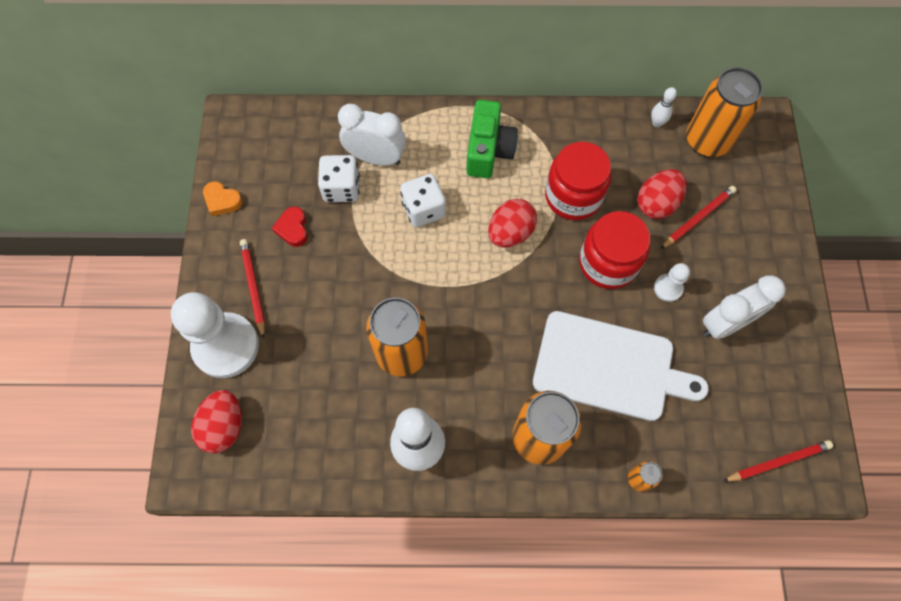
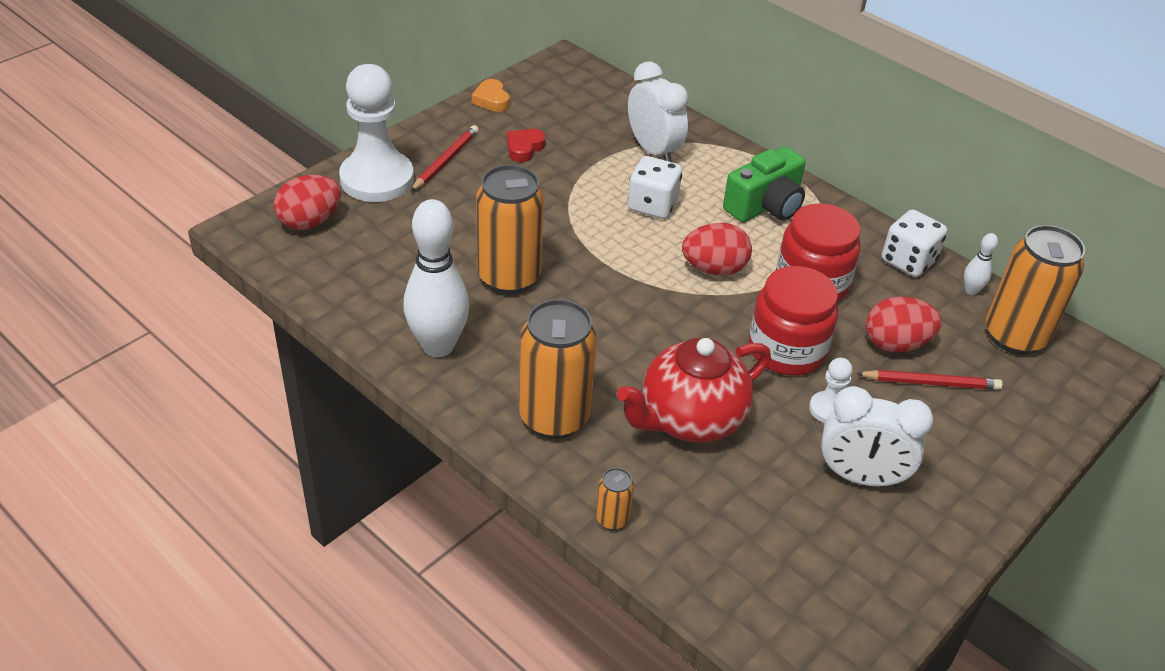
camera: 40 degrees right, 25 degrees down
(341, 188) = (598, 150): white dice -> white dice (908, 261)
(609, 366) = (690, 419): white cutting board -> red teapot
(778, 461) = (783, 624): red pencil -> none

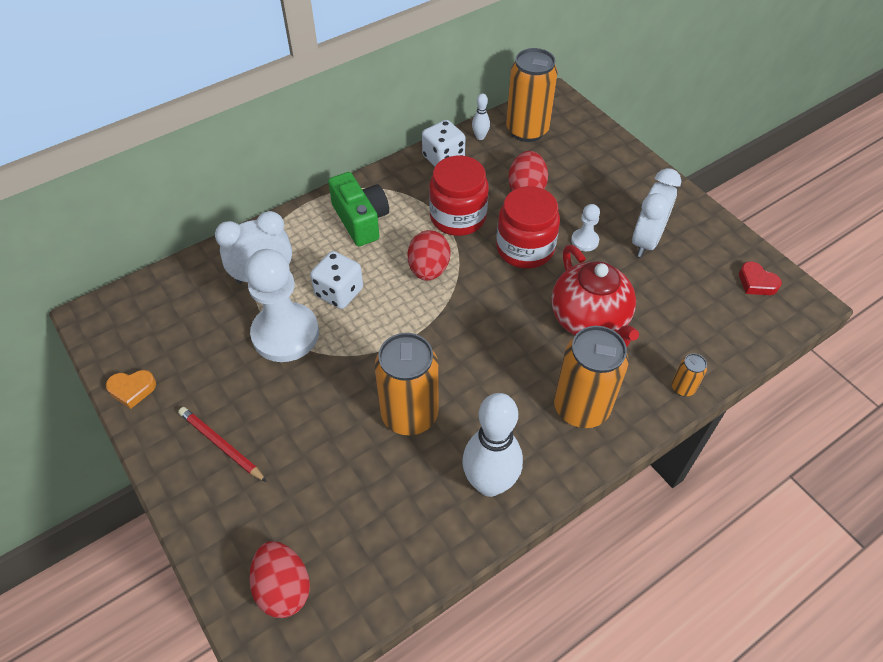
camera: 75 degrees left, 10 degrees up
(377, 179) = (231, 514): white pawn -> white pawn (285, 334)
(524, 148) = (225, 374): red heart -> red heart (756, 282)
(931, 383) = (565, 183): red pencil -> none

